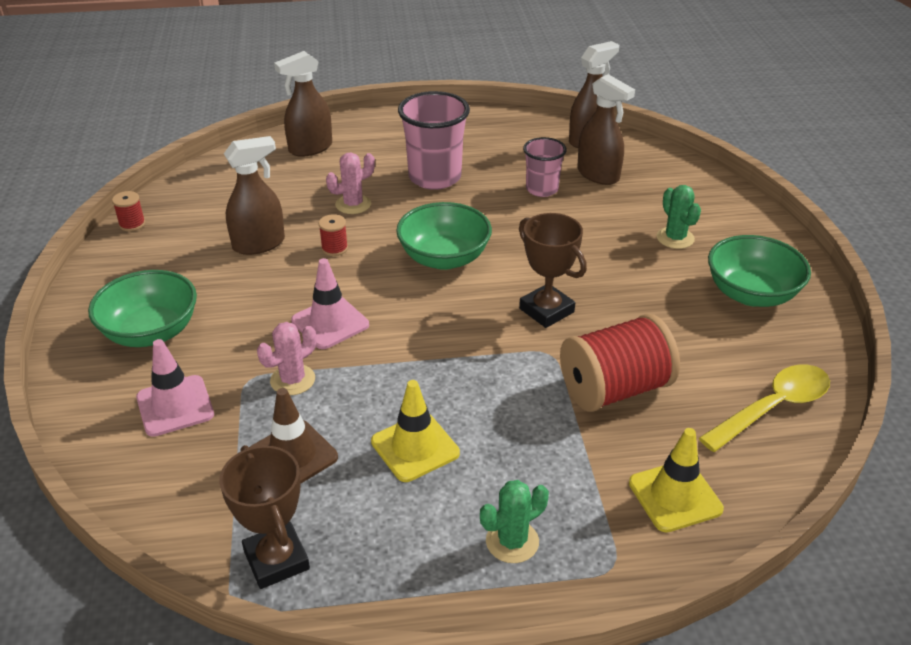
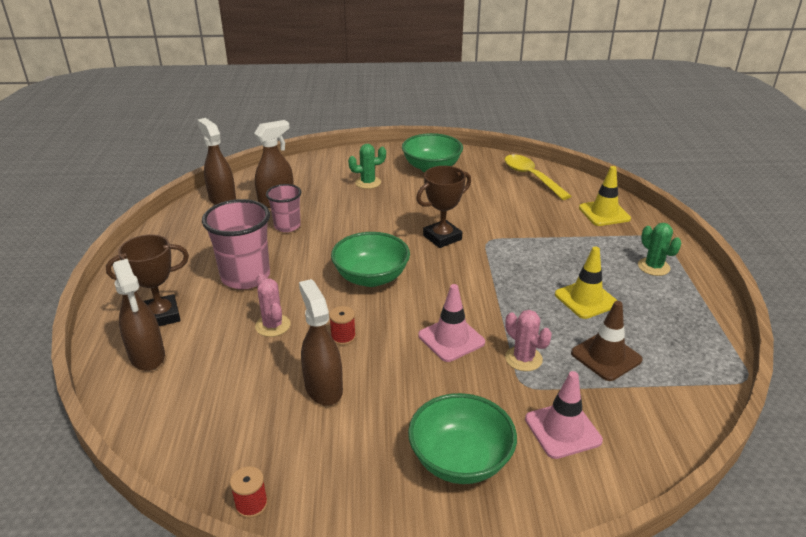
camera: 85 degrees left, 5 degrees down
(276, 560) = (702, 361): brown trophy -> brown trophy (161, 315)
(614, 389) = (521, 221): red spool -> none

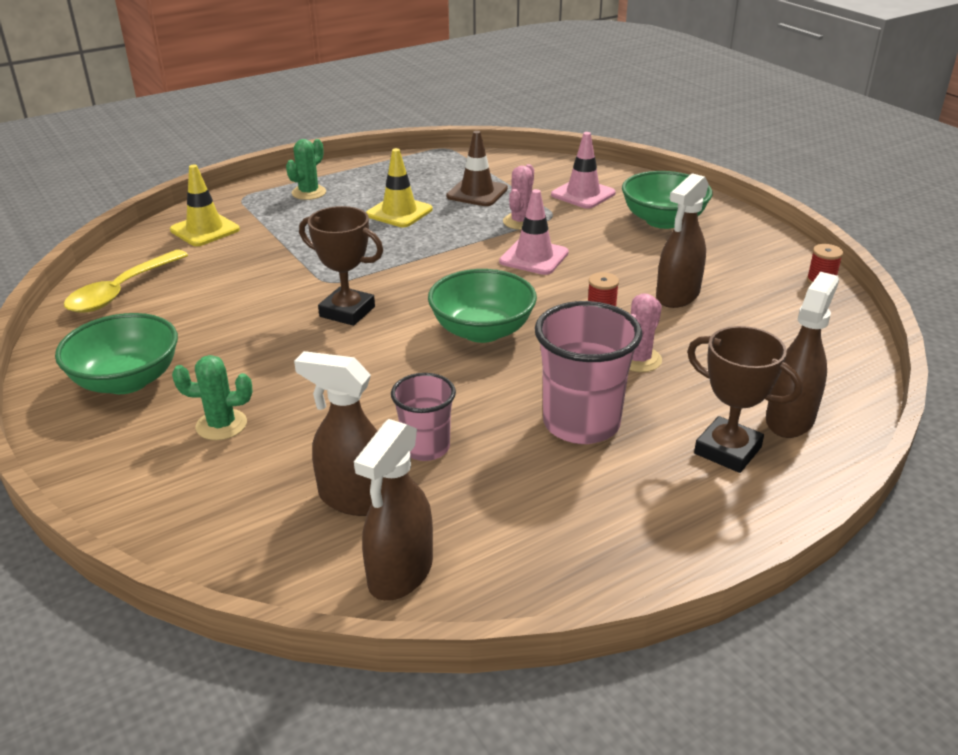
camera: 120 degrees left, 0 degrees up
(368, 183) = (221, 425): green cactus -> green cactus turned 45 degrees counterclockwise

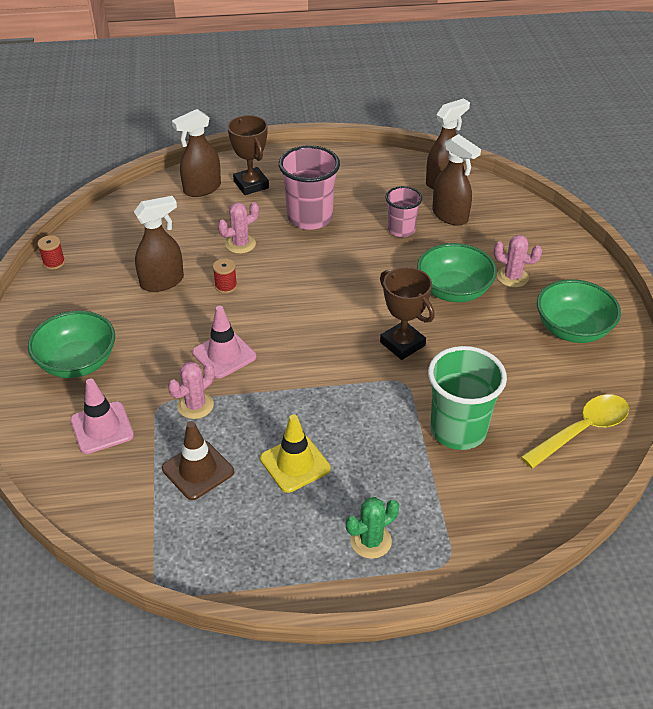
camera: 155 degrees left, 10 degrees up
(205, 230) = (499, 505): yellow traffic cone -> none
(221, 425) = (512, 277): green cactus -> pink cactus
(256, 262) = (458, 430): none -> green cup
(482, 331) = (318, 295): green bowl -> green bowl (453, 291)

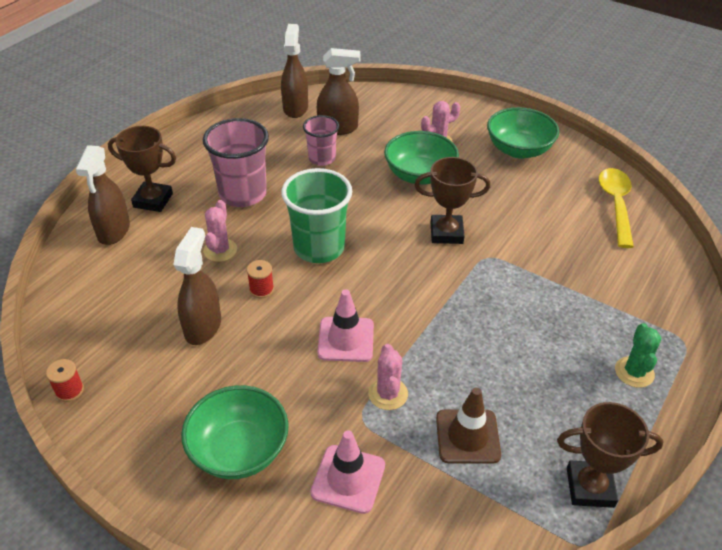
camera: 50 degrees left, 0 degrees up
(216, 567) = (590, 487): none -> brown trophy
(295, 463) = (516, 368): yellow traffic cone -> none
(458, 430) = (563, 259): green cup -> green cup (319, 248)

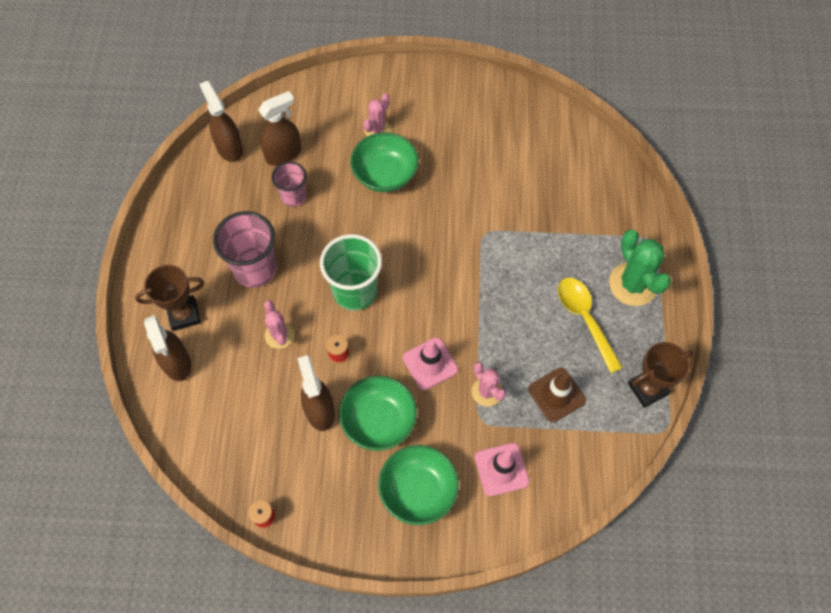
camera: 30 degrees left, 20 degrees up
(446, 233) = (441, 225): brown trophy -> none
(518, 150) = (447, 107): green bowl -> green bowl (379, 421)
(615, 204) = (549, 131): yellow spoon -> yellow spoon (585, 319)
(634, 372) = (633, 284): green cactus -> green cactus, size x1.67

